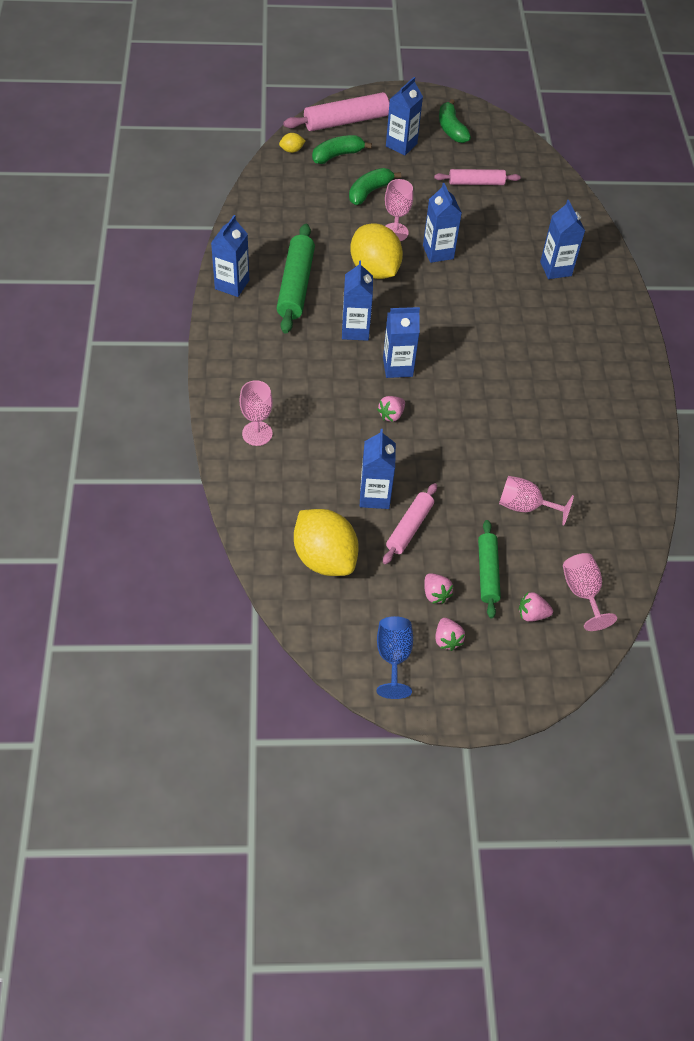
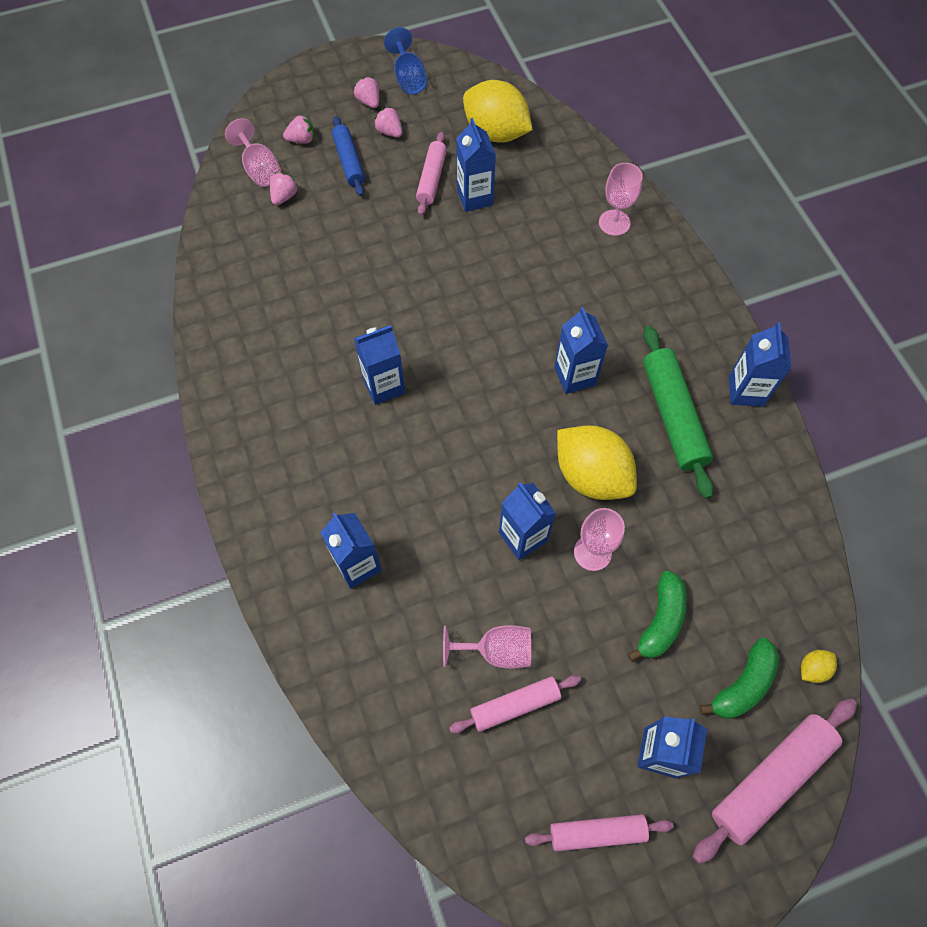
camera: 165 degrees right, 10 degrees up
(391, 415) = (492, 284): pink strawberry -> pink strawberry (284, 196)
(397, 367) = (507, 343): blue carton -> blue carton (384, 386)
(451, 129) = (597, 832): green banana -> pink rolling pin
(487, 572) = (349, 162): green rolling pin -> blue rolling pin
(525, 506) = (328, 230): pink goblet -> pink goblet (496, 650)

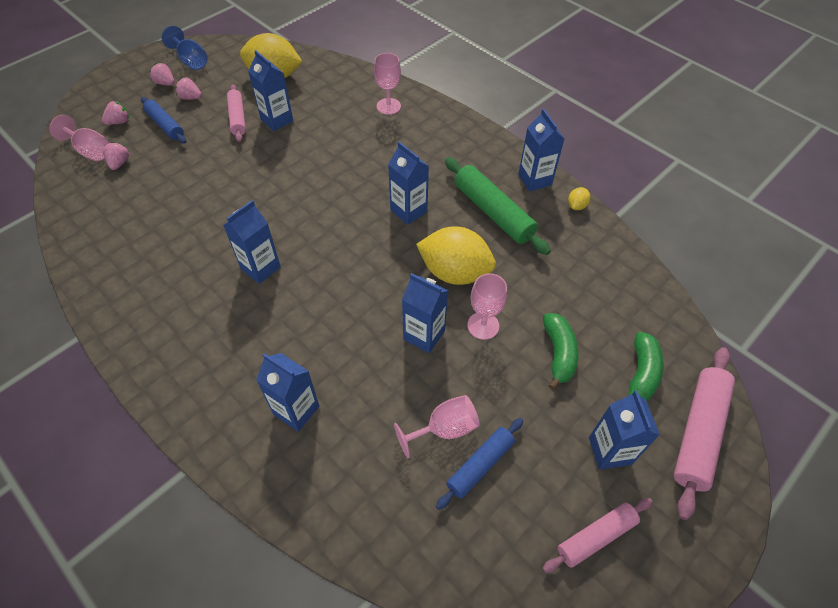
camera: 25 degrees left, 10 degrees down
(515, 705) = (480, 465): pink rolling pin -> blue rolling pin
(812, 669) = (682, 342): yellow lemon -> yellow lemon (576, 206)

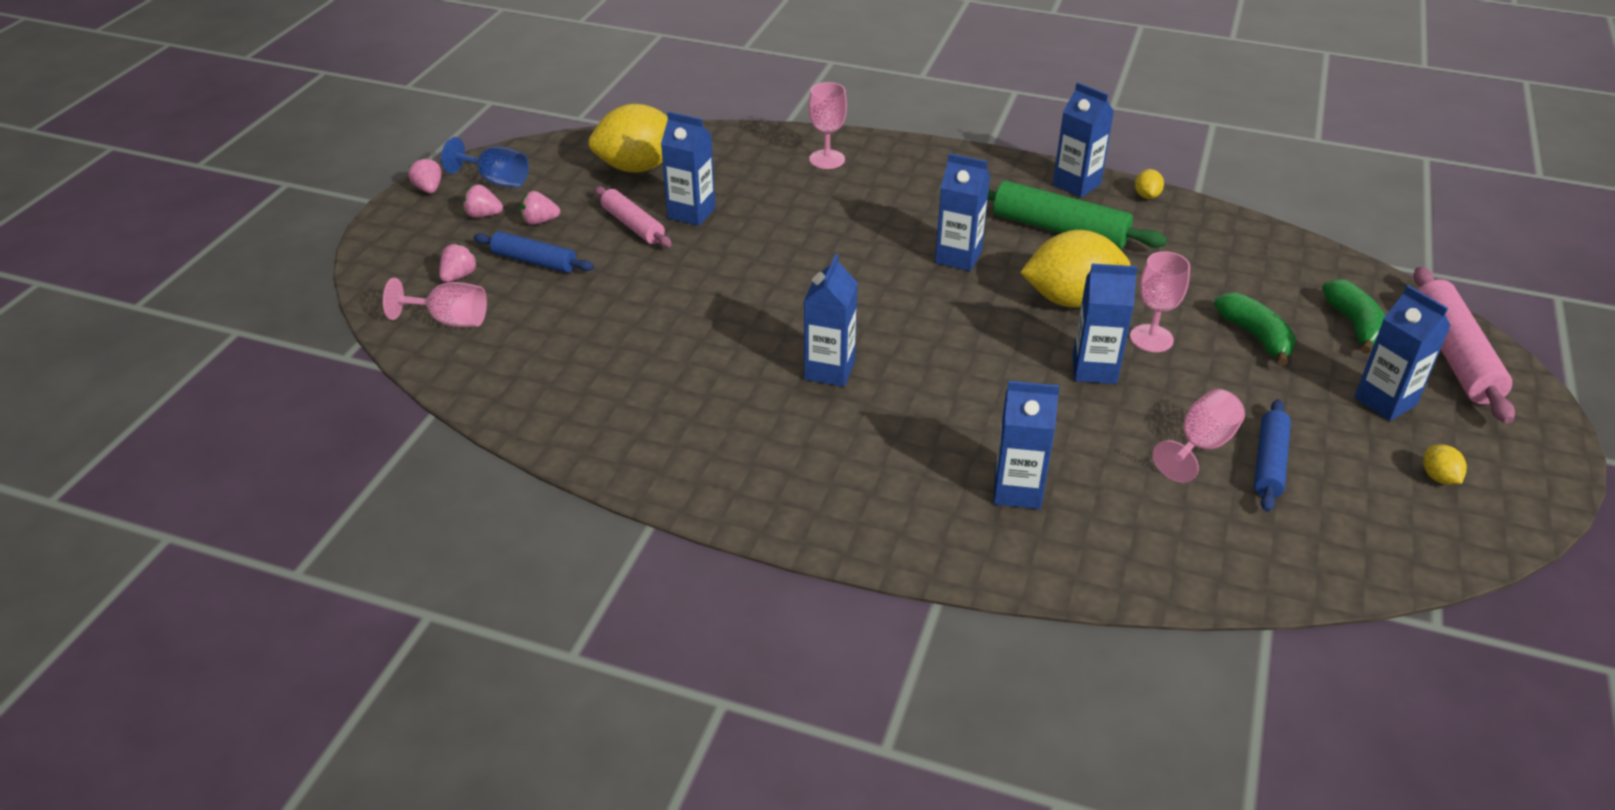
camera: 25 degrees left, 15 degrees down
(119, 163) = (510, 321): pink strawberry -> pink strawberry (429, 189)
(595, 536) = (1438, 477): pink rolling pin -> yellow lemon

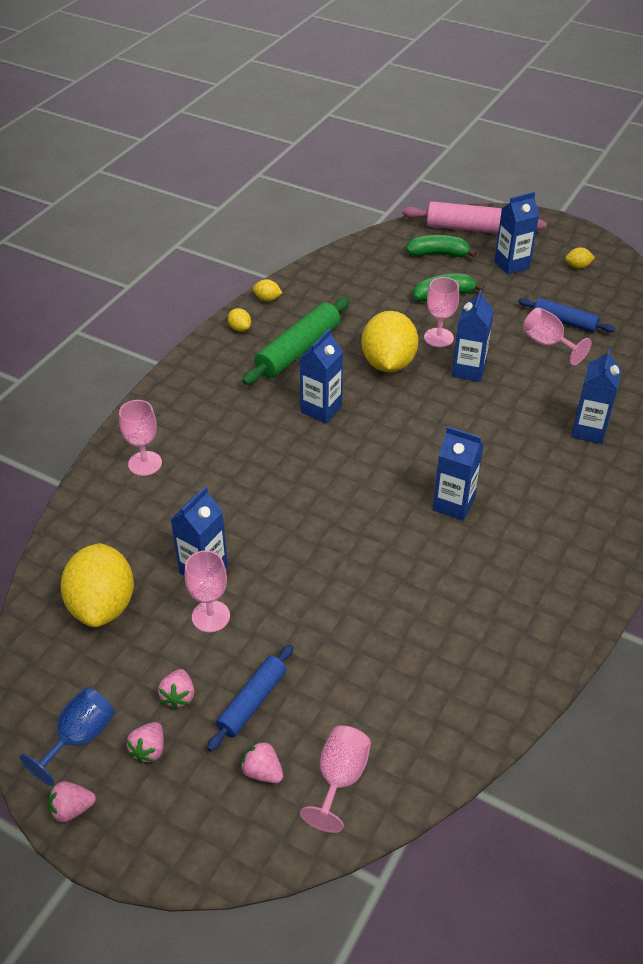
camera: 80 degrees left, 5 degrees up
(633, 225) = (211, 616): pink rolling pin -> pink goblet
(1076, 184) = (240, 328): blue carton -> yellow lemon

